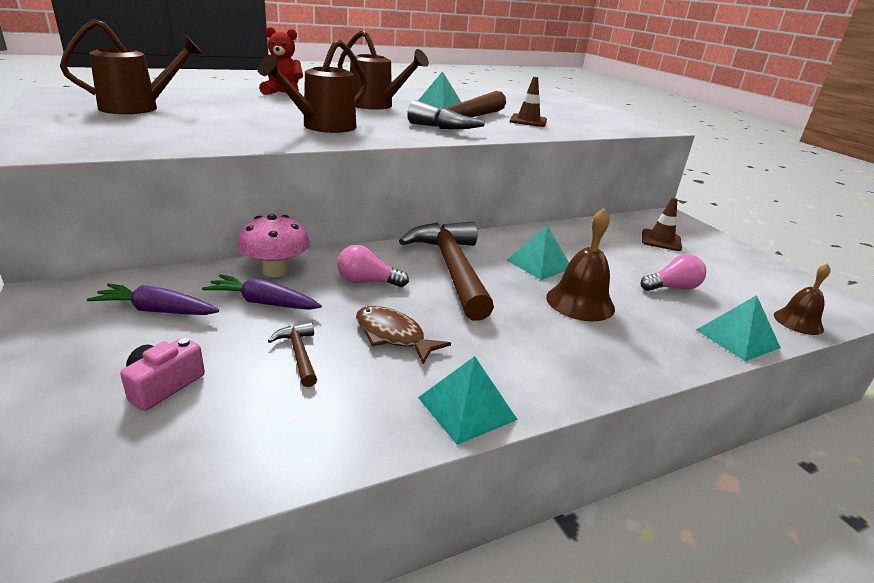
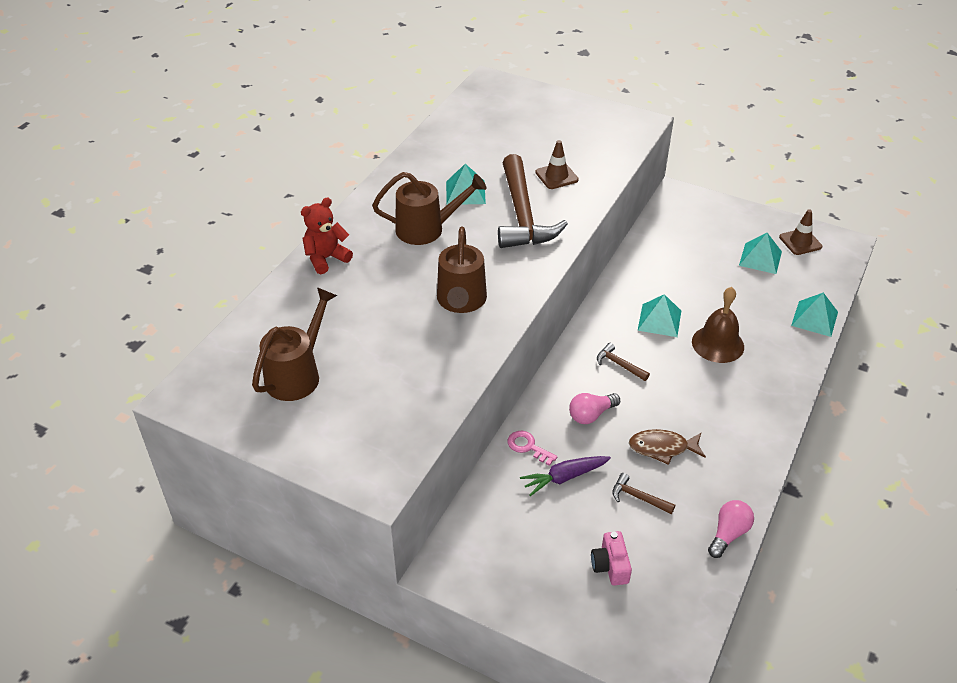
camera: 35 degrees left, 15 degrees up
(157, 311) = (522, 529): purple carrot -> none
(275, 271) = (528, 447): pink mushroom -> pink key
(452, 269) = (619, 364): brown hammer -> brown hammer, size x0.41
(467, 408) = (751, 468): turquoise pyramid -> turquoise pyramid (760, 258)
(661, 240) = (698, 235): brown traffic cone -> brown traffic cone (800, 242)
(672, 288) = (749, 290): pink light bulb -> pink light bulb (728, 534)
(798, 322) = (830, 279): brown bell -> none

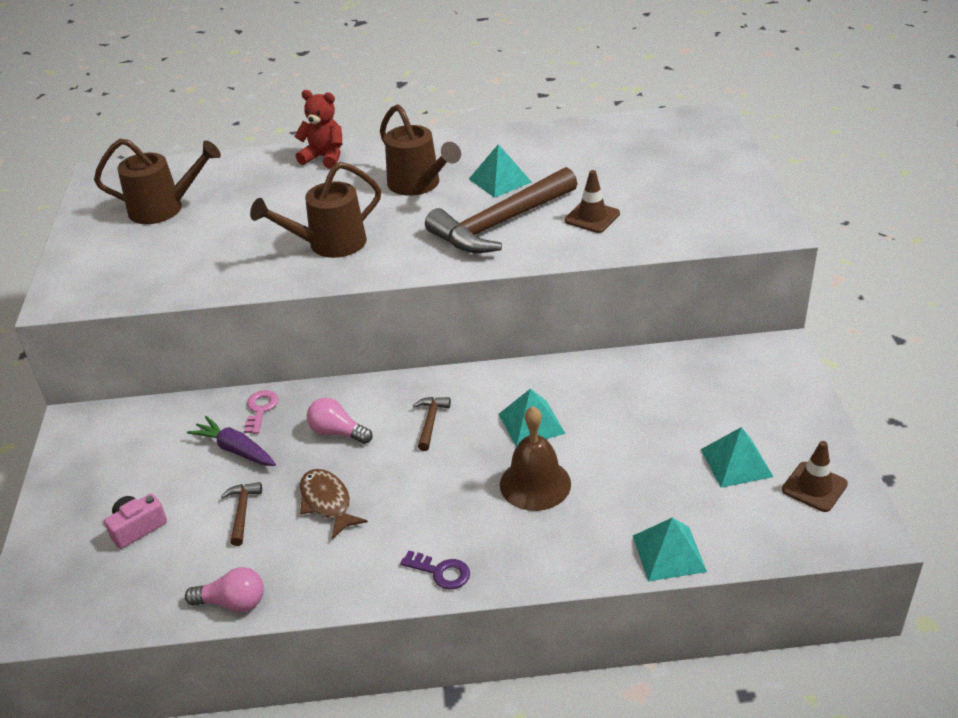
camera: 60 degrees right, 5 degrees down
(767, 419) = (441, 572): none -> purple key

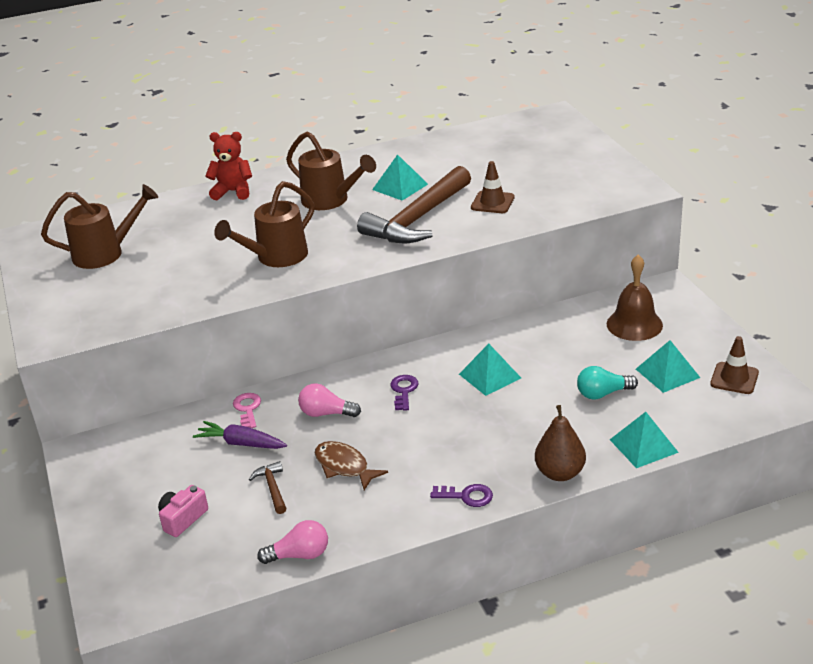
camera: 15 degrees left, 5 degrees down
(430, 422) = (404, 391): brown hammer -> purple key
(535, 484) = (514, 418): brown bell -> brown bell (634, 324)
(557, 567) = (560, 473): none -> brown pear
(649, 473) = (603, 393): none -> turquoise light bulb

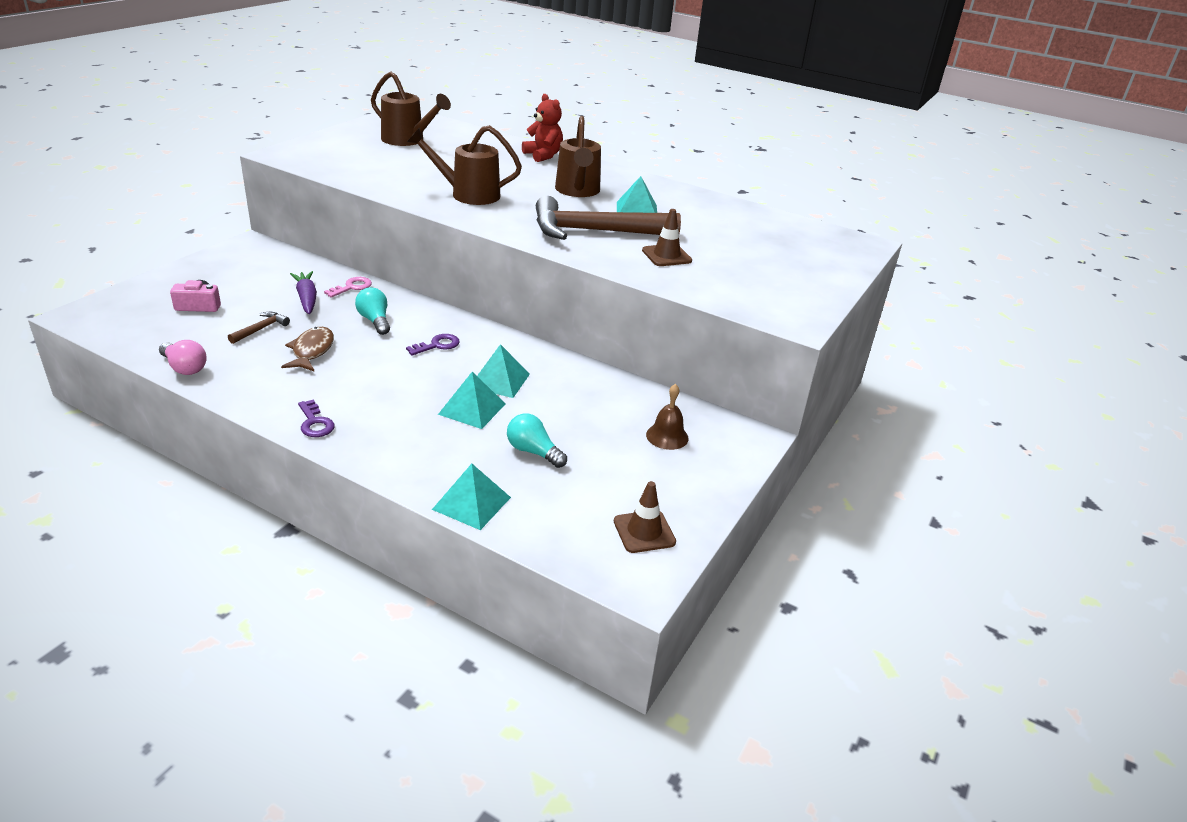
camera: 45 degrees right, 0 degrees up
(326, 413) = (375, 321): pink light bulb -> turquoise light bulb
(560, 473) = (387, 464): brown pear -> none
(634, 324) = (667, 436): brown bell -> brown bell, size x0.66
(667, 373) = (607, 482): turquoise pyramid -> turquoise pyramid (472, 409)

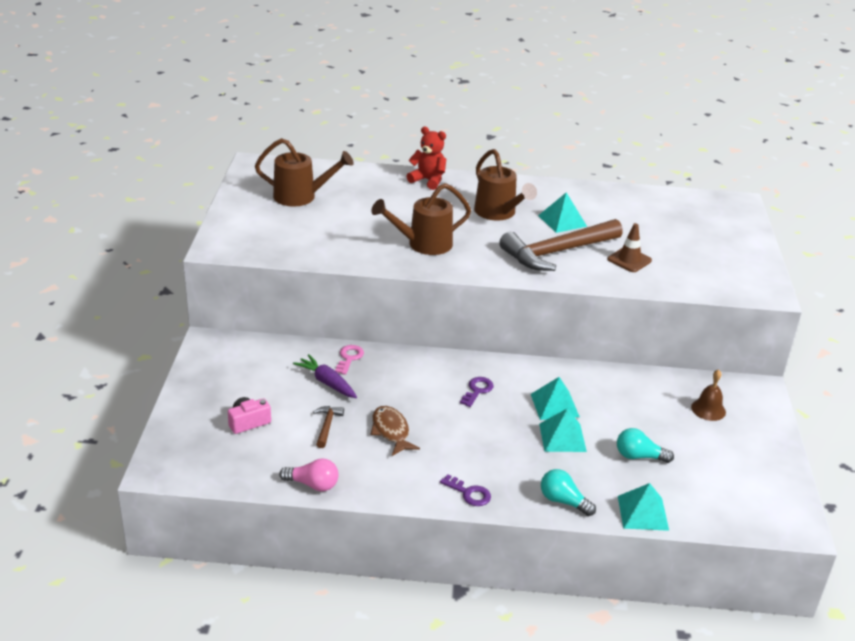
camera: 25 degrees left, 0 degrees up
(375, 321) = (405, 385): turquoise light bulb -> turquoise light bulb (563, 501)
(644, 532) = (764, 489): brown traffic cone -> none

